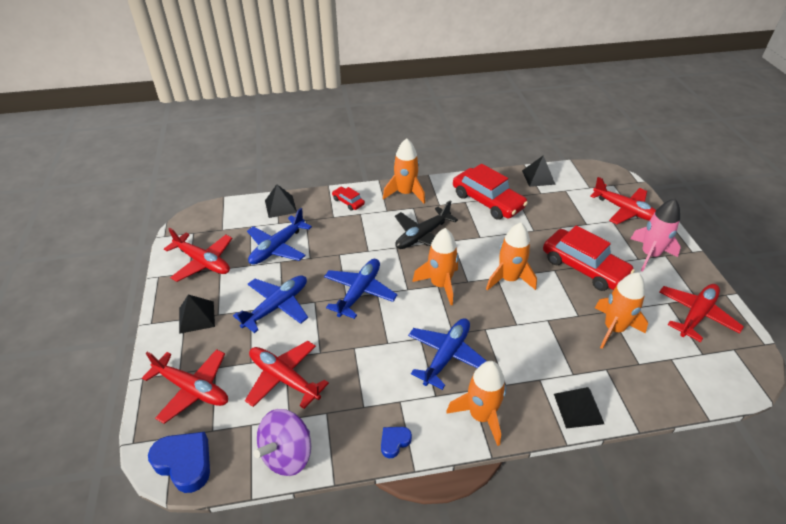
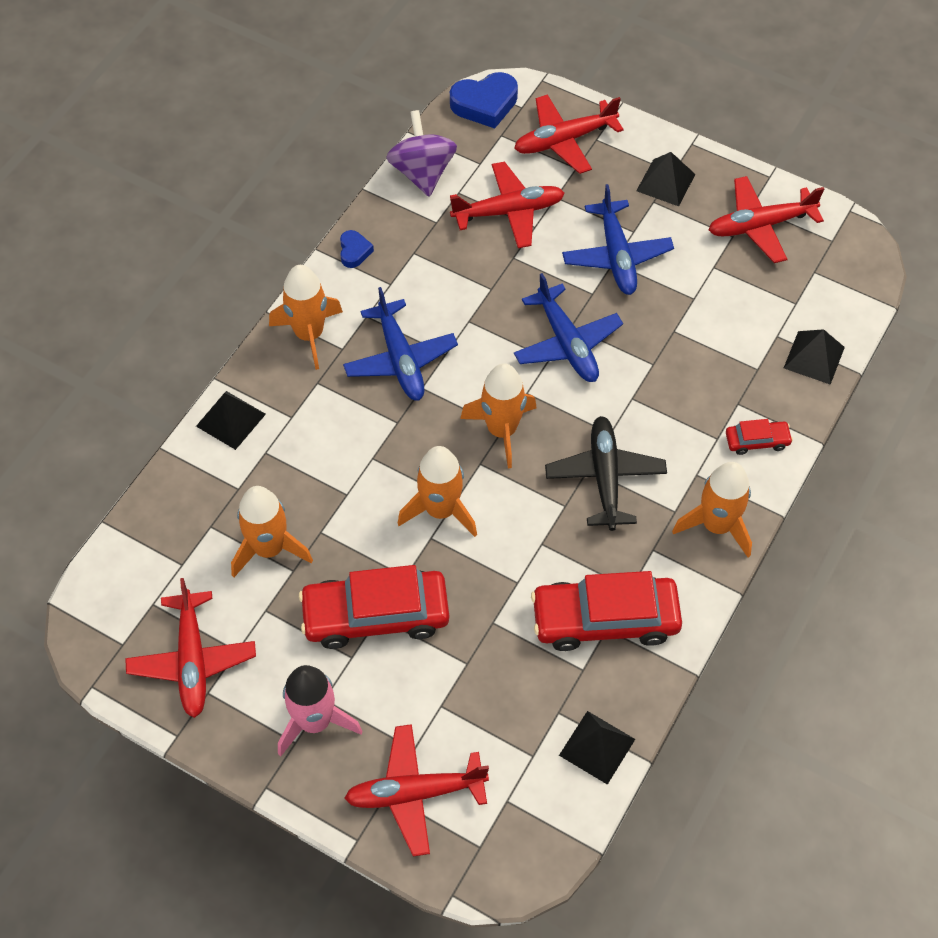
camera: 130 degrees right, 15 degrees up
(277, 247) = (723, 308): blue plane -> none

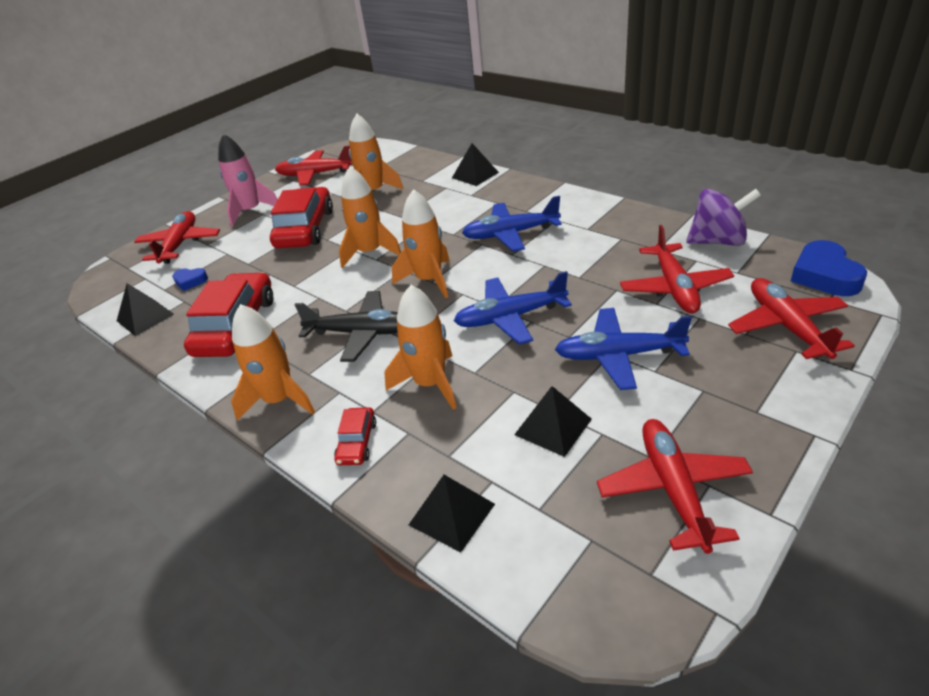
camera: 105 degrees right, 20 degrees down
(309, 334) = (541, 198): orange rocket -> orange rocket (430, 384)
(354, 251) = (622, 212): blue heart -> blue heart (190, 281)
(666, 182) = (737, 403): black pyramid -> black pyramid (553, 427)

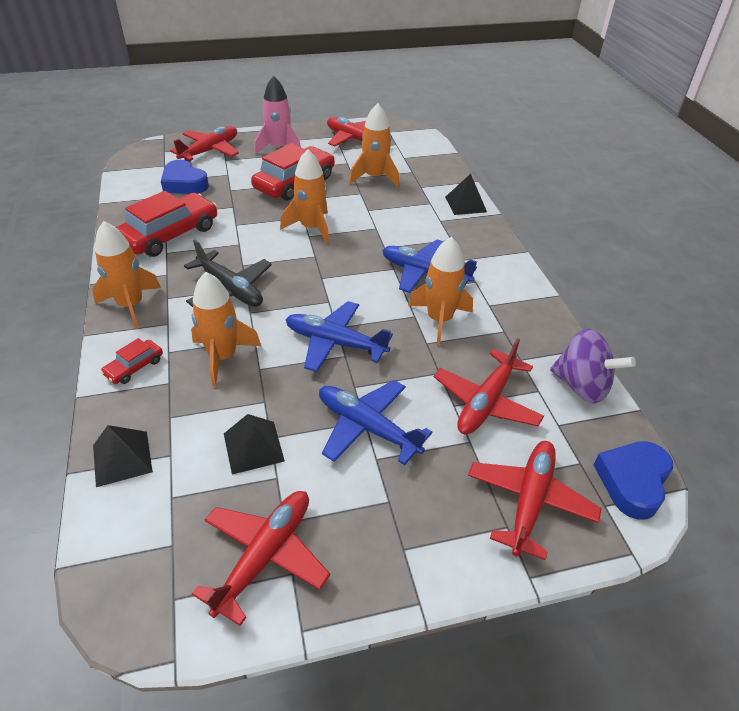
camera: 30 degrees right, 5 degrees up
(145, 317) = (132, 195): black pyramid -> none
(190, 281) = (184, 183): blue heart -> blue heart, size x1.83
(429, 280) = (321, 276): orange rocket -> orange rocket (439, 320)

